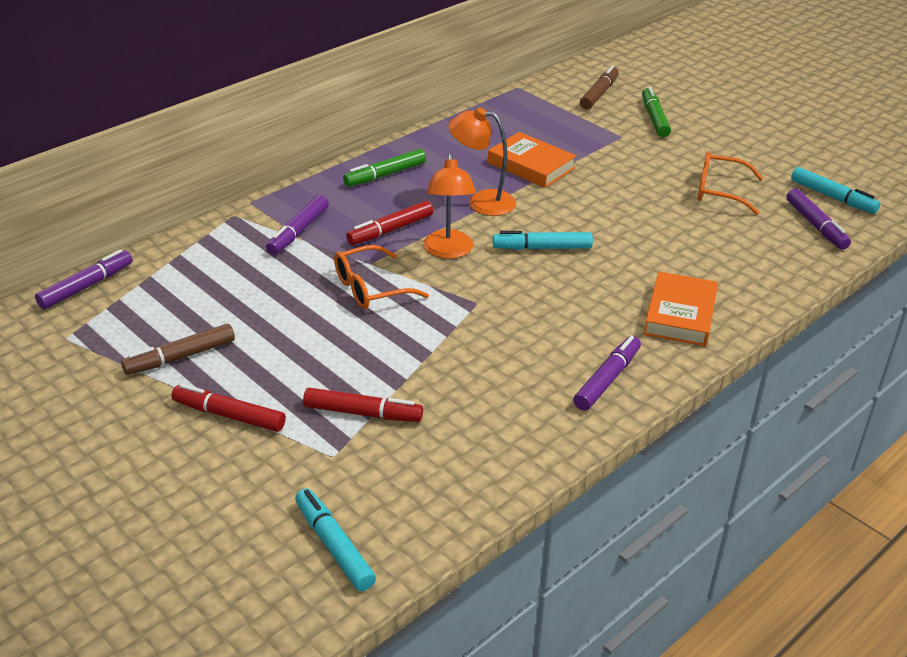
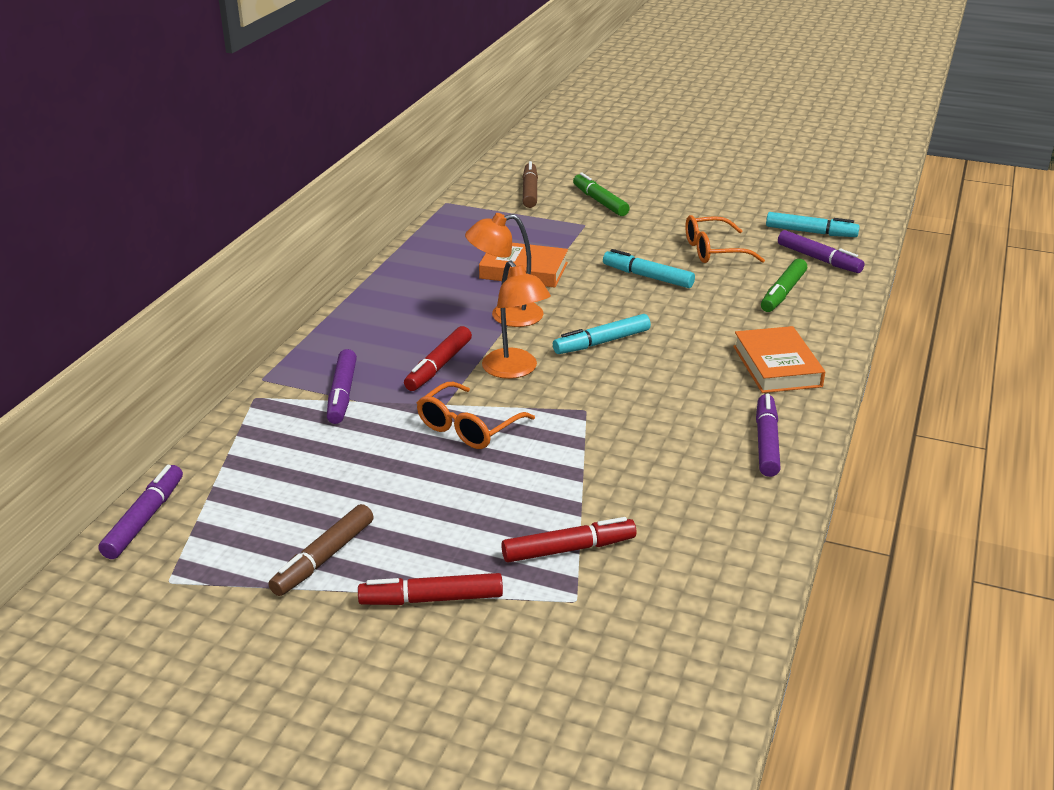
camera: 25 degrees left, 5 degrees down
(334, 546) = (656, 687): turquoise marker -> turquoise marker (647, 277)
(385, 175) = (386, 315): green marker -> green marker (783, 293)

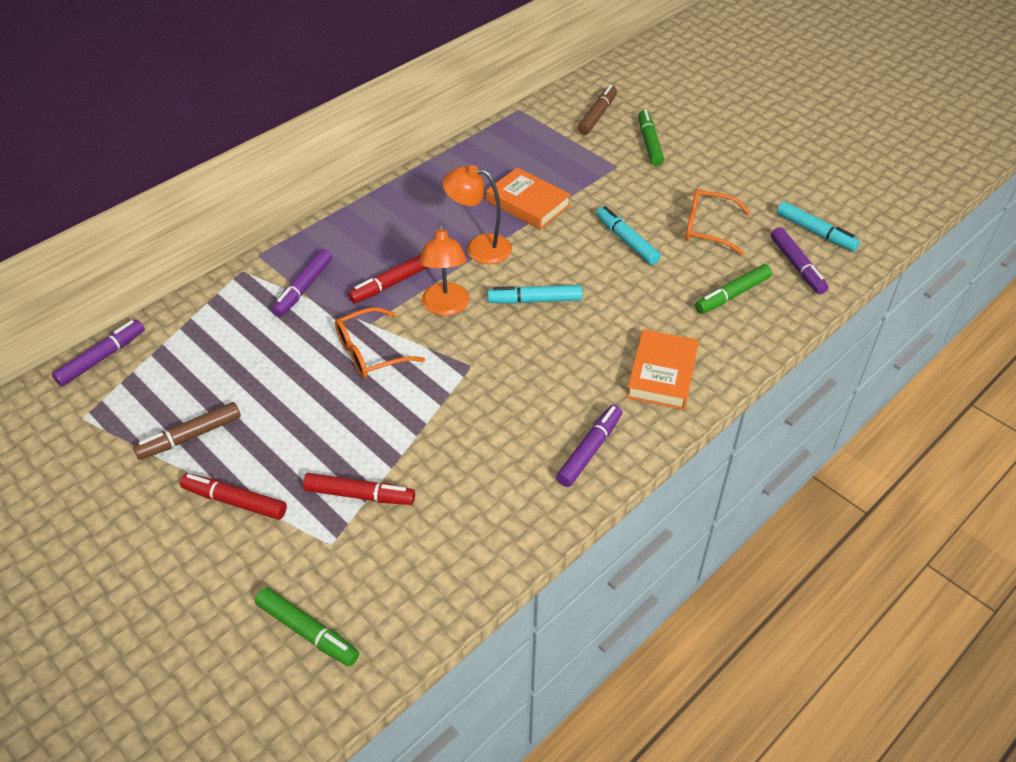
camera: 25 degrees right, 15 degrees up
(622, 685) = (308, 631): none -> green marker

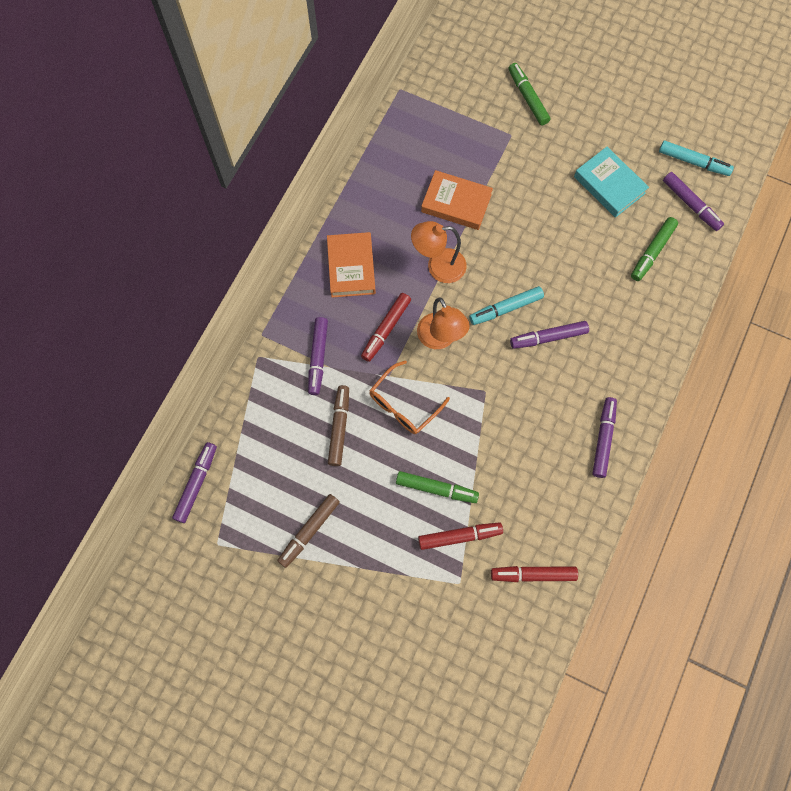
camera: 20 degrees left, 25 degrees up
(235, 501) = (374, 574): red marker -> red marker (533, 574)
(308, 631) = (478, 656): green marker -> green marker (436, 488)
(571, 338) = (548, 337): none -> purple marker
(597, 115) = (470, 76): brown marker -> brown marker (339, 427)
(626, 241) = (551, 220): turquoise marker -> none
(662, 374) = (628, 350): orange book -> orange book (351, 267)
(707, 228) = (609, 185): orange glasses -> turquoise book

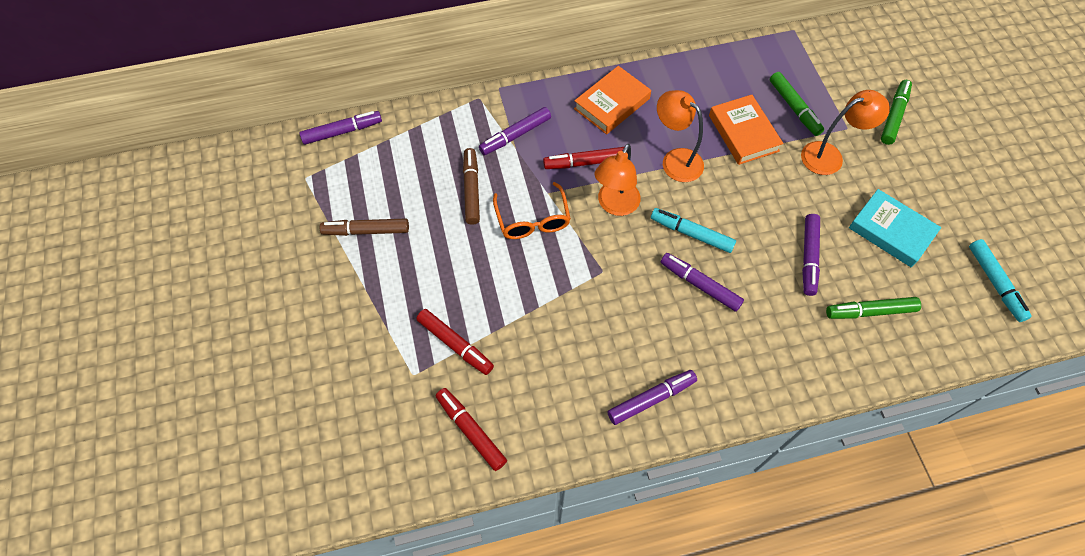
camera: 50 degrees right, 10 degrees down
(339, 427) = (471, 190): brown marker -> brown marker turned 60 degrees counterclockwise
(403, 404) = (532, 220): orange glasses -> orange glasses turned 105 degrees counterclockwise
(436, 488) = (482, 296): green marker -> green marker (794, 108)
(522, 166) = (830, 156): none -> orange lamp
(609, 185) = (891, 231): turquoise book -> turquoise book turned 60 degrees counterclockwise
(691, 204) = (952, 311): purple marker -> purple marker (809, 257)

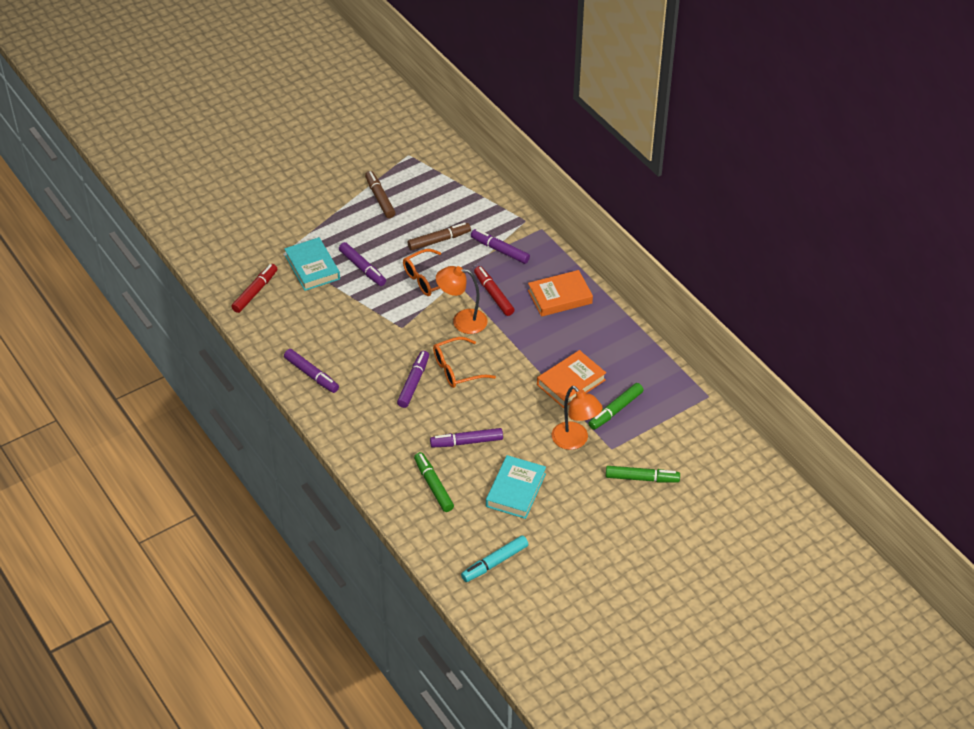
camera: 70 degrees right, 15 degrees down
(342, 131) = (457, 159): purple marker -> purple marker (362, 268)
(455, 344) = (312, 267): red marker -> turquoise book
(612, 104) = (560, 297): orange book -> orange book turned 45 degrees counterclockwise
(675, 160) = (522, 346): orange lamp -> none
(691, 234) = (457, 369): turquoise marker -> orange glasses

